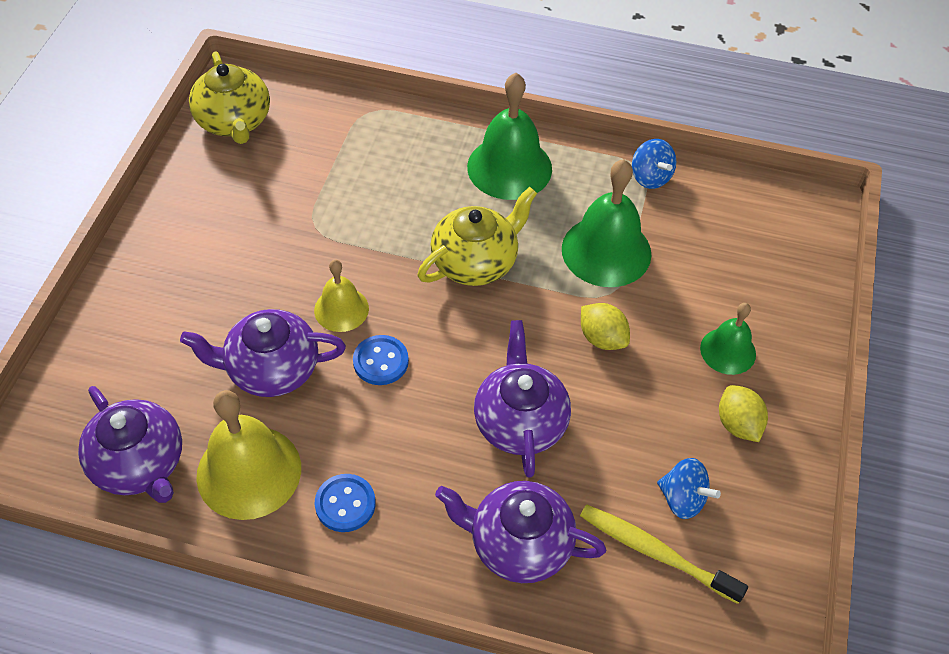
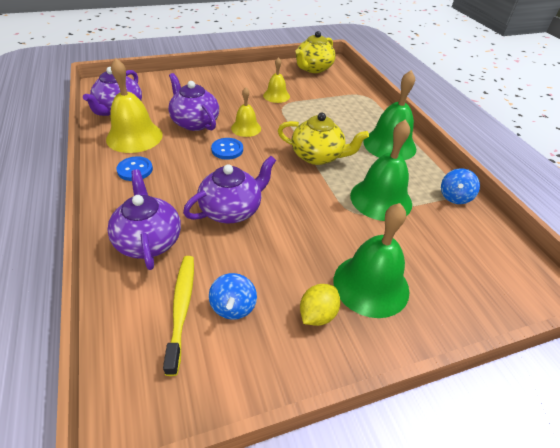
camera: 55 degrees right, 10 degrees down
(279, 220) = (276, 96): none -> yellow bell
(602, 338) = (319, 221): yellow lemon -> none
(728, 351) = (371, 285): green bell -> green bell, size x1.72

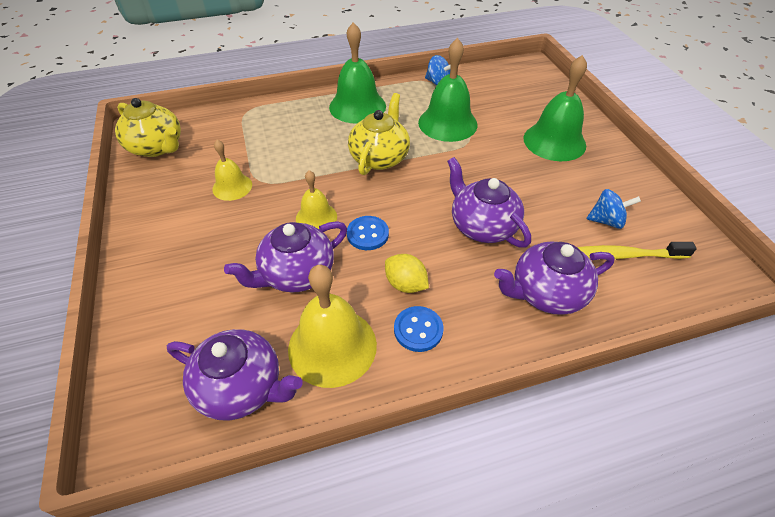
camera: 85 degrees left, 5 degrees up
(317, 314) = (594, 172): yellow lemon -> yellow lemon (405, 284)

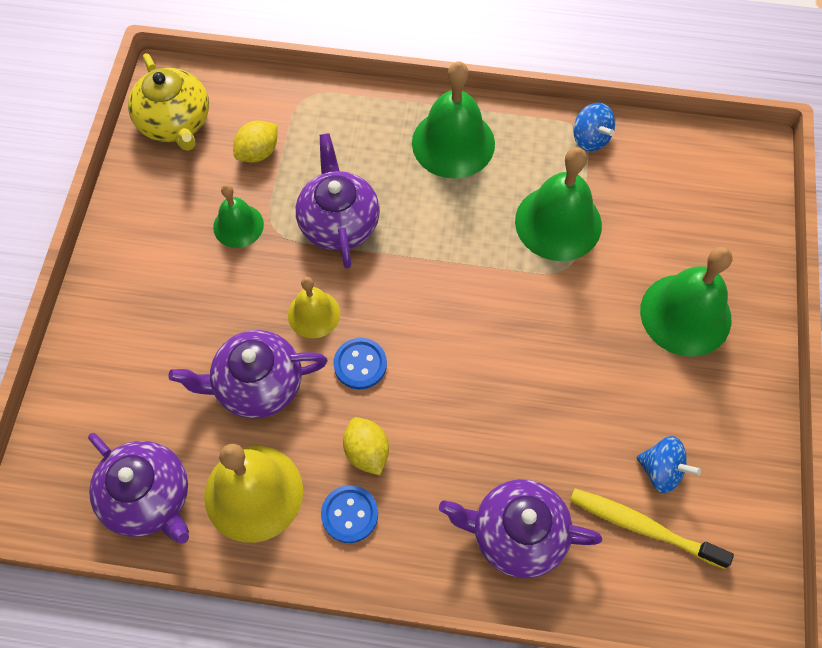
camera: 25 degrees right, 15 degrees up
(227, 145) = (258, 152): none -> yellow lemon
(232, 187) = (238, 225): yellow bell -> green bell
(379, 157) = (435, 249): yellow teapot -> none
(482, 226) = (500, 411): purple teapot -> purple teapot (339, 222)

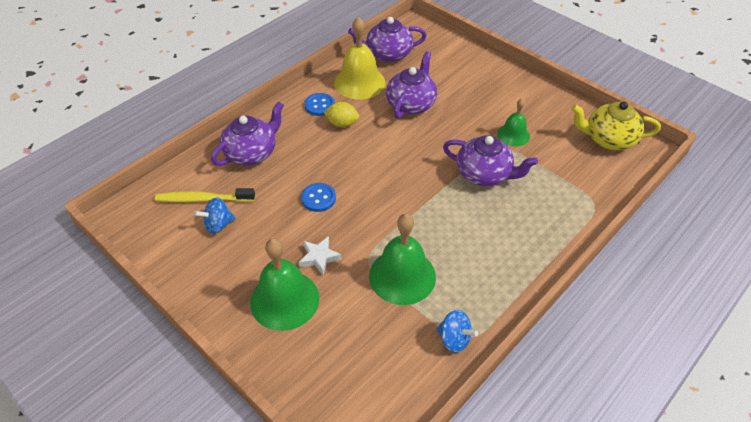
camera: 125 degrees right, 15 degrees down
(258, 152) = (561, 163): yellow lemon -> none
(314, 314) = (433, 139): yellow bell -> none
(360, 364) = (389, 142): blue button -> blue button (318, 198)
(453, 143) = (505, 257): green bell -> none
(590, 138) = (454, 339): blue spinning top -> blue spinning top turned 150 degrees counterclockwise
(606, 319) = (319, 257): none -> white star
(643, 527) = (203, 199): yellow toothbrush -> yellow toothbrush turned 150 degrees counterclockwise

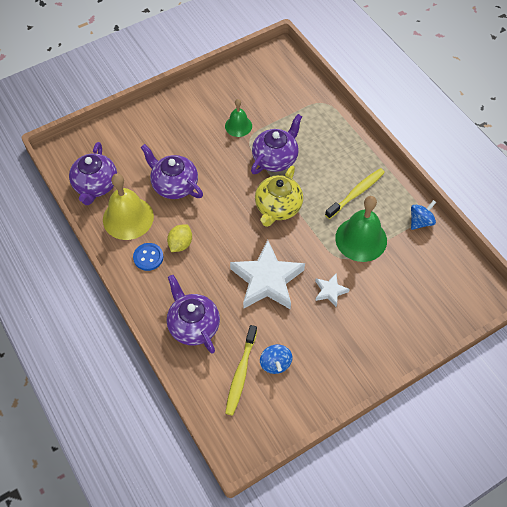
camera: 75 degrees left, 10 degrees up
(284, 300) = (365, 323): green bell -> none
(318, 198) = (267, 280): blue button -> white star
(469, 260) = (356, 193): none -> yellow toothbrush
(608, 139) = (263, 70): yellow teapot -> yellow teapot (278, 207)

